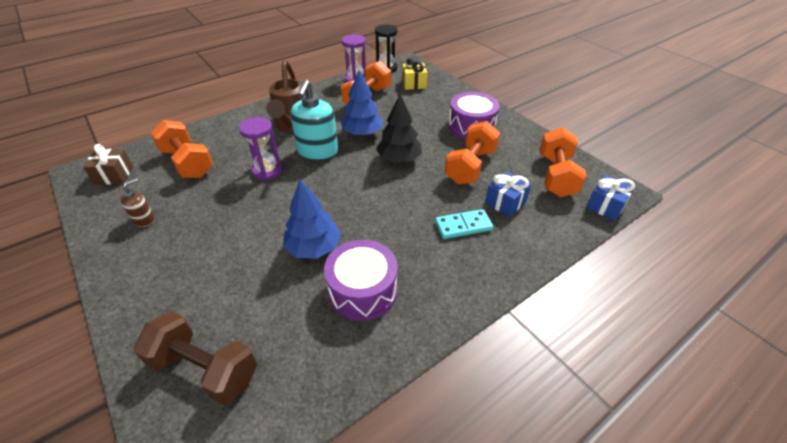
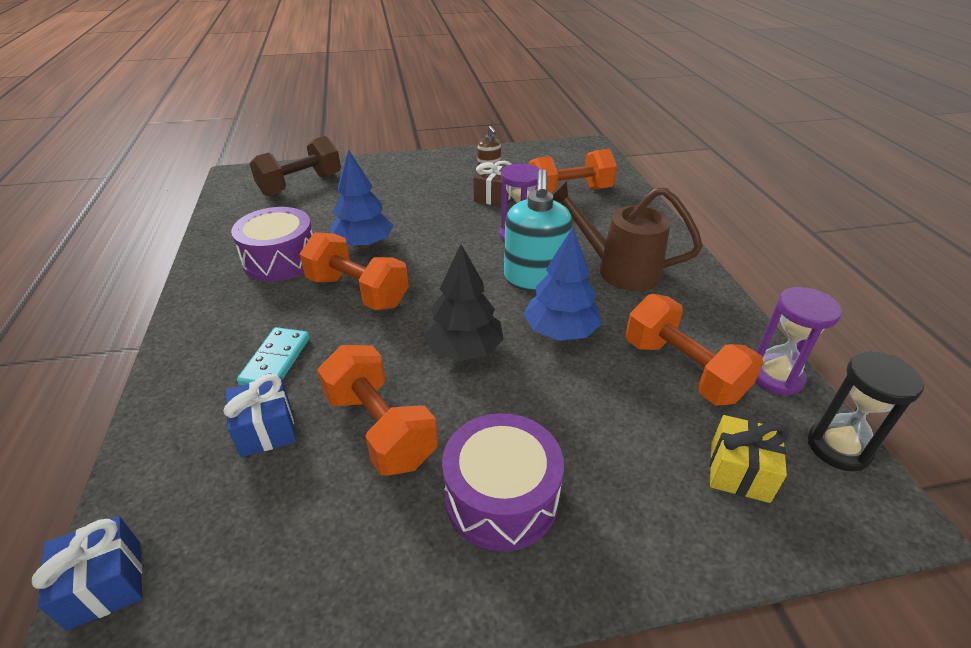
camera: 115 degrees right, 5 degrees down
(114, 175) = (572, 159): brown gift -> brown gift (494, 197)
(318, 152) = (534, 279): turquoise soap dispenser -> turquoise soap dispenser turned 120 degrees counterclockwise
(556, 176) = (244, 556): orange dumbbell -> orange dumbbell (357, 292)

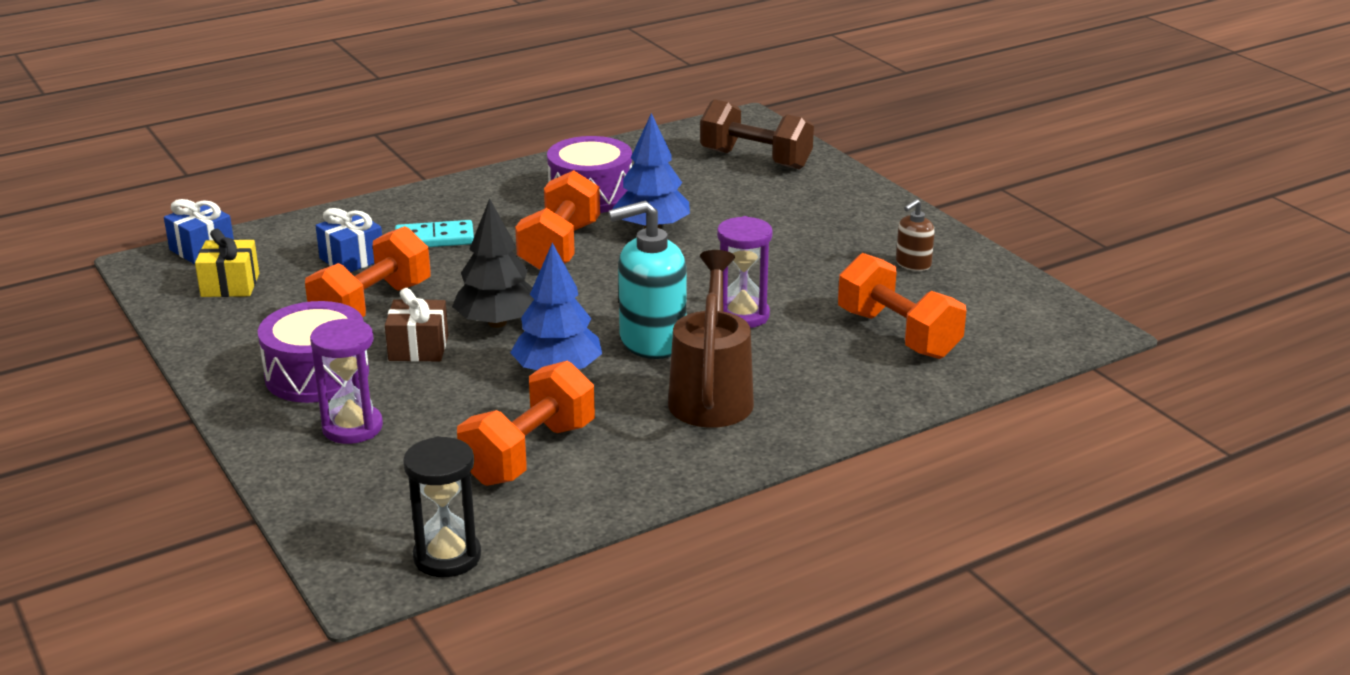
camera: 70 degrees right, 10 degrees down
(494, 197) = (834, 282): brown gift -> brown gift (418, 348)
(739, 471) = (389, 494): yellow gift -> yellow gift (230, 285)
(776, 376) = (549, 517): purple hourglass -> purple hourglass (352, 427)

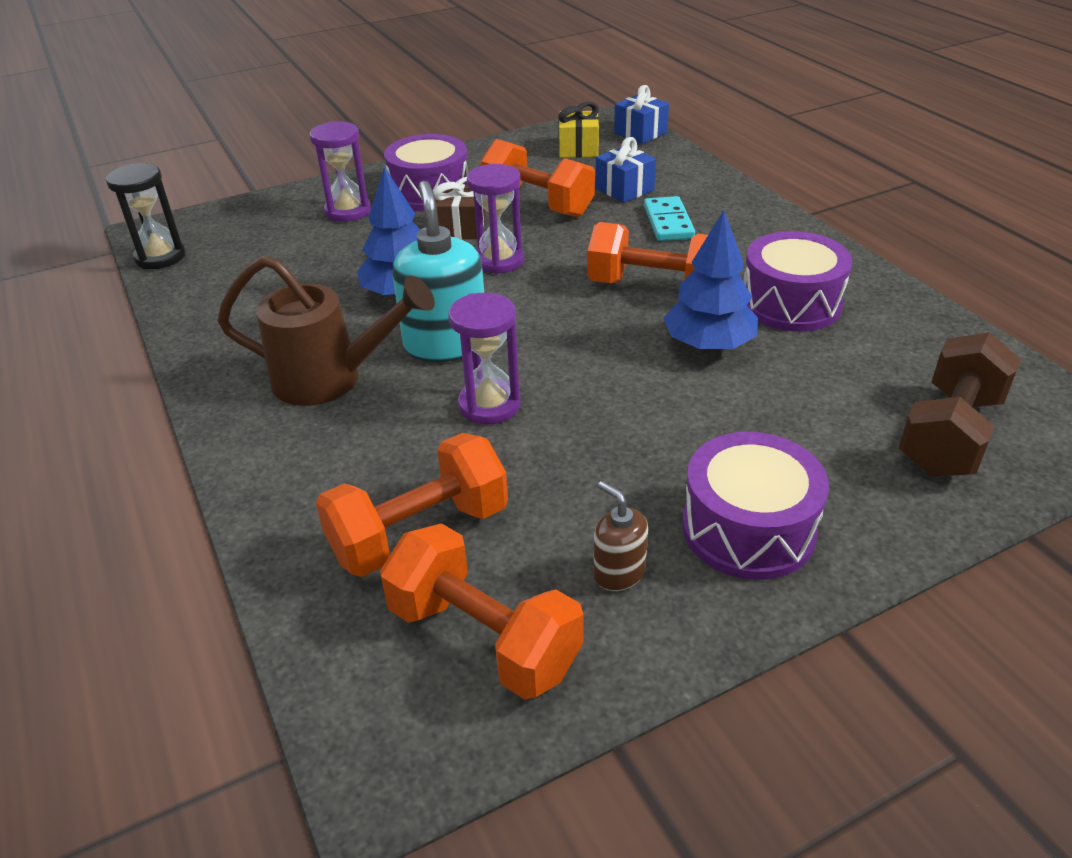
camera: 95 degrees right, 10 degrees up
(497, 323) = (499, 261): black tree -> purple hourglass
(529, 453) = (276, 284): orange dumbbell -> orange dumbbell (484, 638)
(861, 224) = (748, 529): none -> purple drum

